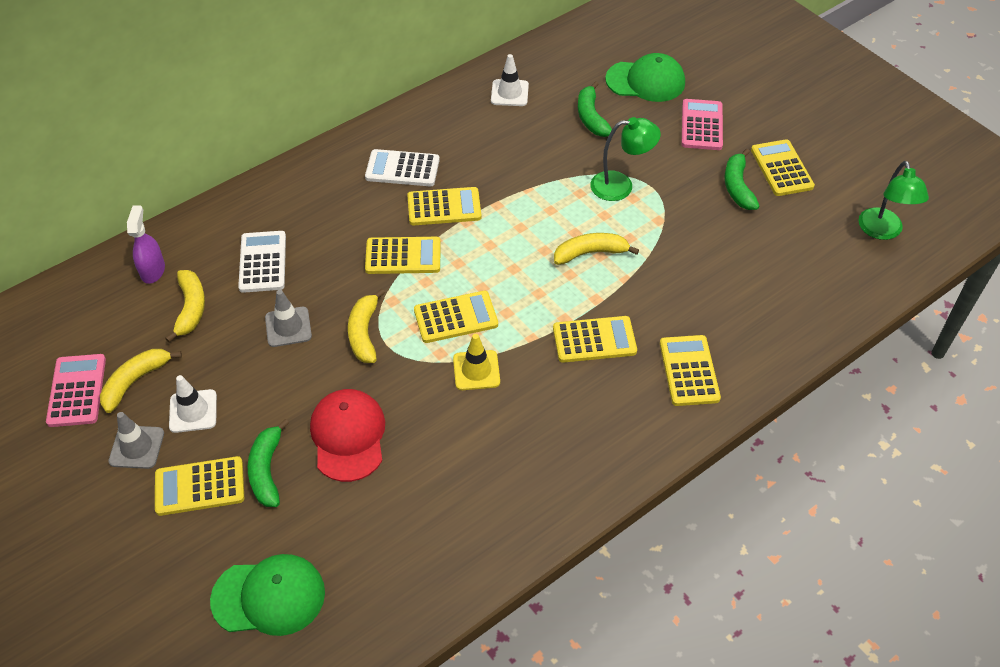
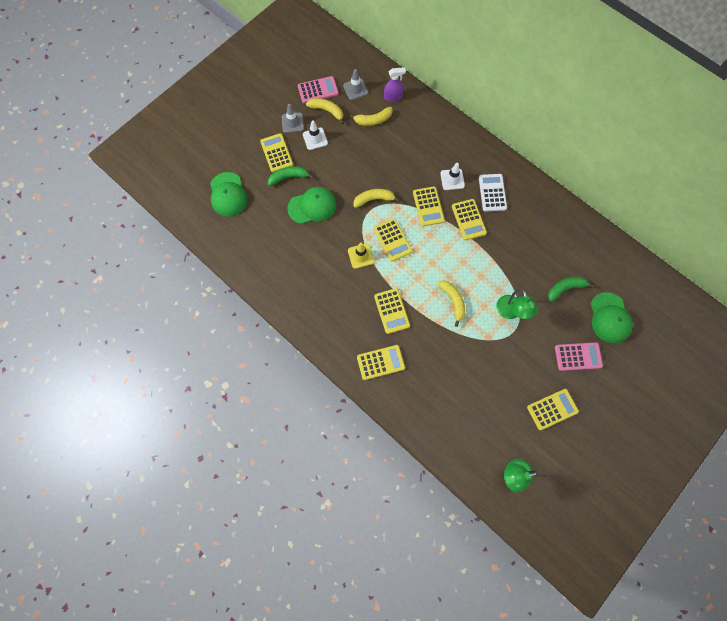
camera: 80 degrees right, 20 degrees up
(262, 262) = (409, 142): white calculator -> none
(288, 327) = (370, 165): grey traffic cone -> grey traffic cone (355, 89)
(348, 436) = (312, 206): red cap -> green cap
(509, 93) = (572, 238): white traffic cone -> white traffic cone (452, 179)
(737, 187) = (528, 382): green banana -> none

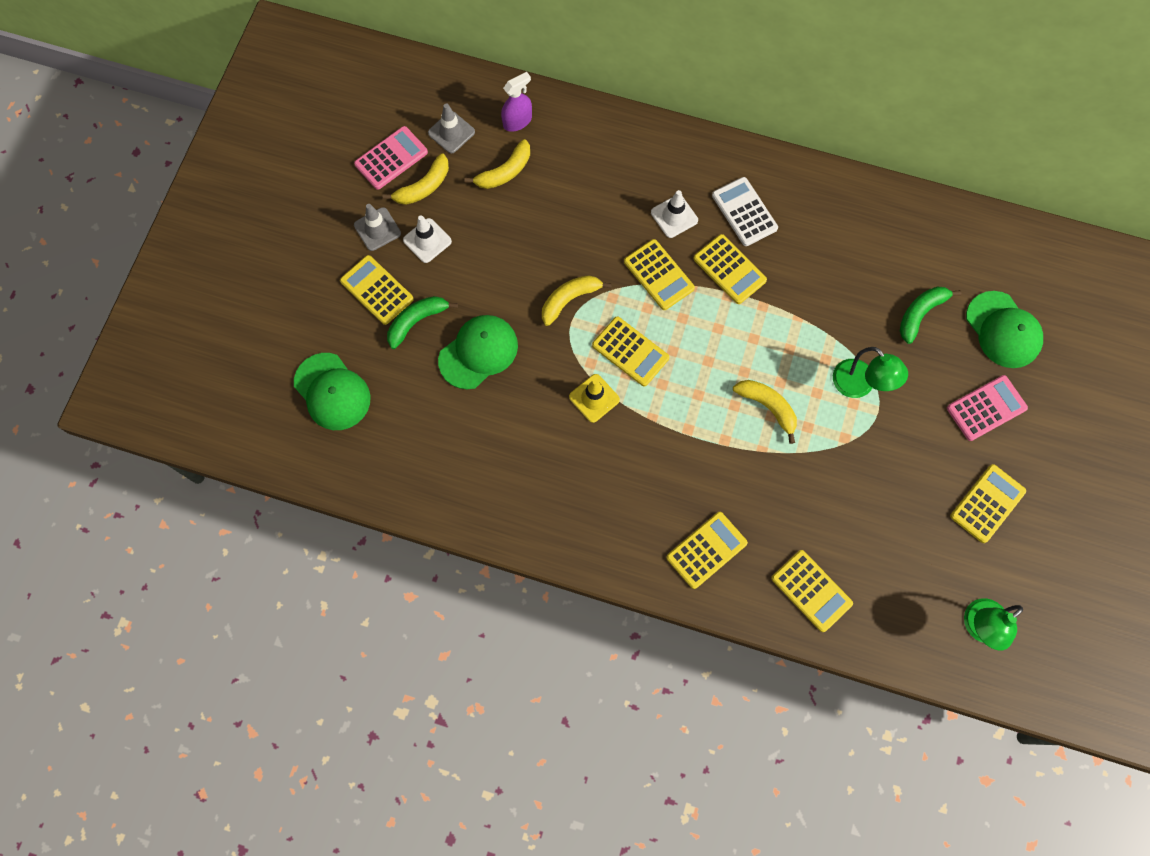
camera: 25 degrees left, 0 degrees up
(327, 111) = (423, 187): yellow banana -> yellow banana turned 135 degrees clockwise
(392, 311) = (684, 463): yellow calculator -> yellow calculator (811, 590)

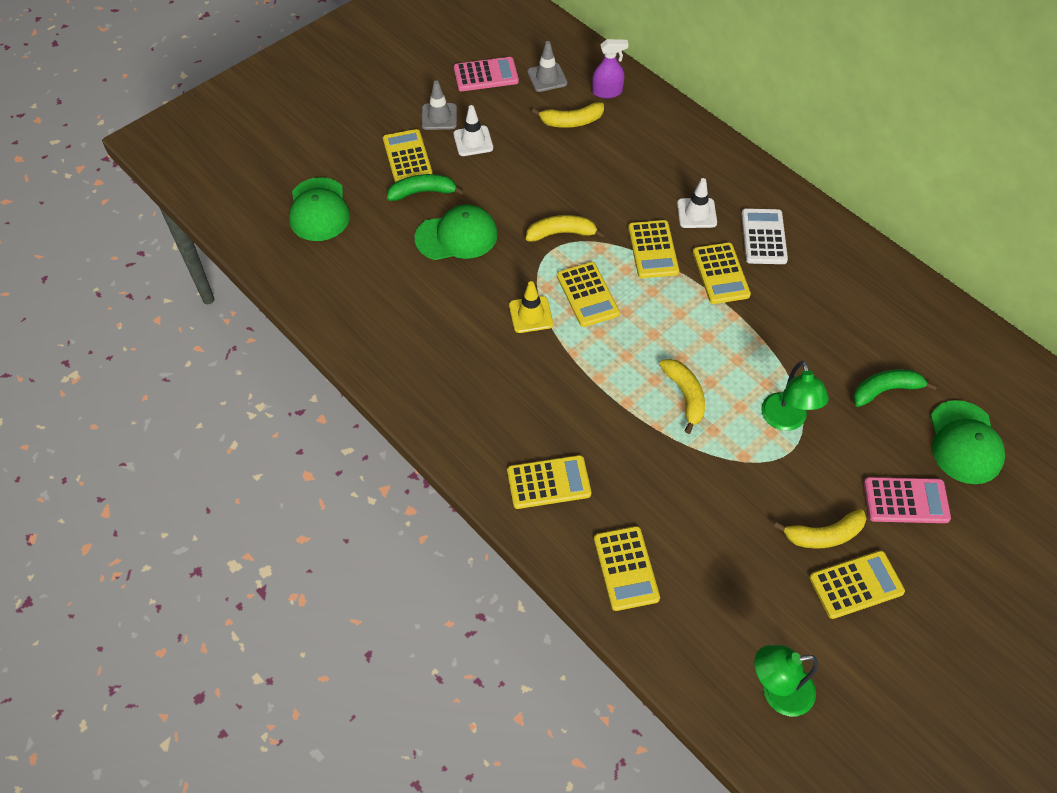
camera: 30 degrees right, 15 degrees down
(423, 187) = (497, 104): yellow banana -> yellow banana (823, 535)

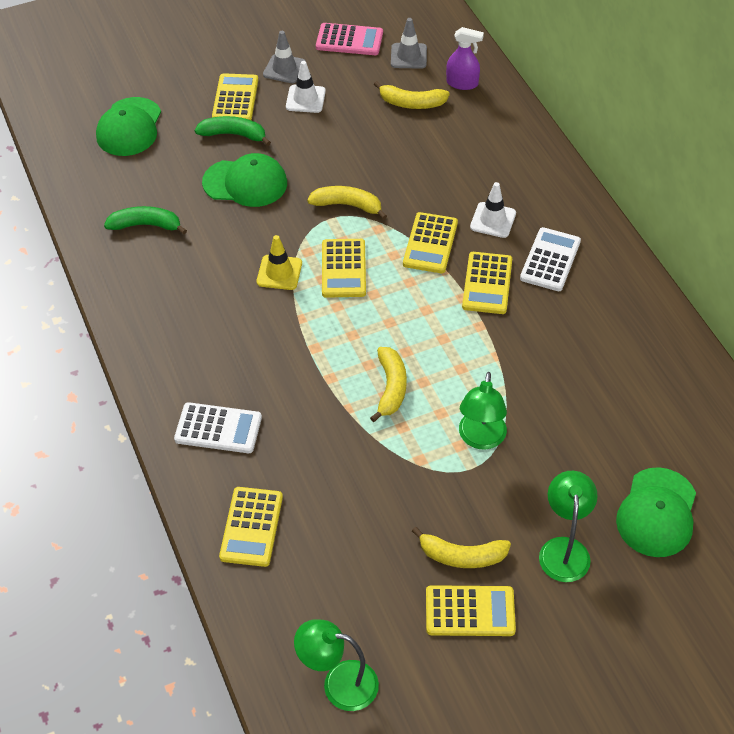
camera: 20 degrees right, 5 degrees down
(548, 482) = (218, 428): yellow calculator -> white calculator
(885, 390) = (599, 439): green banana -> green banana (146, 225)
(906, 500) = (564, 549): pink calculator -> green lamp

